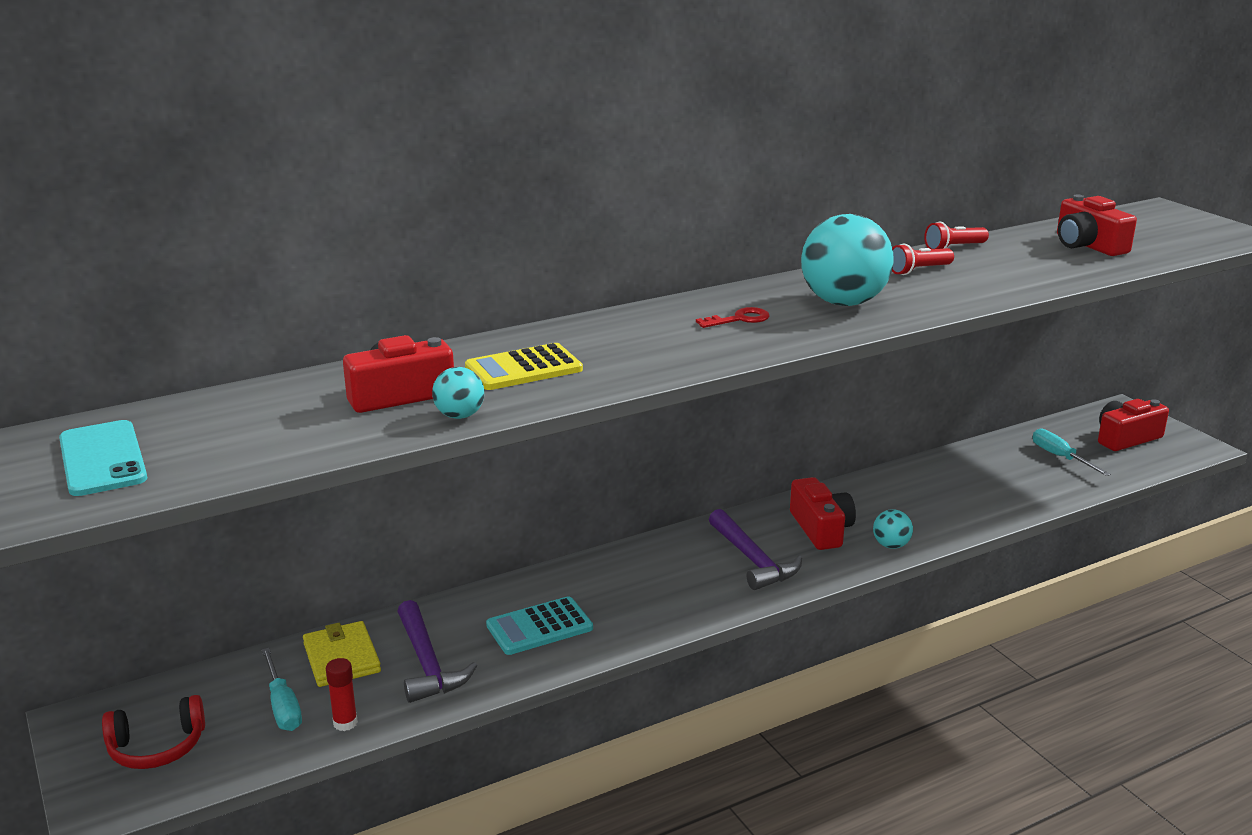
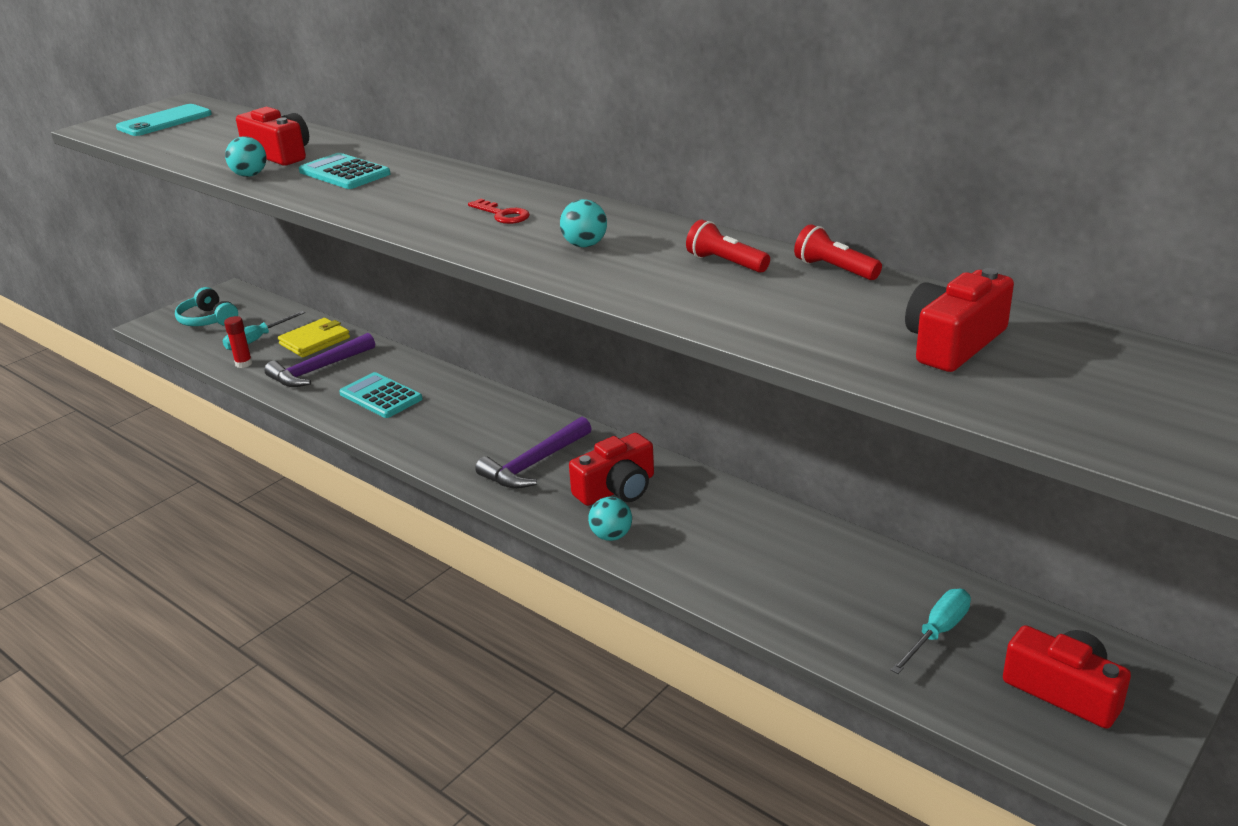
camera: 70 degrees right, 5 degrees up
(157, 747) = (208, 320): red headphones -> turquoise headphones
(523, 368) = (344, 173): yellow calculator -> turquoise calculator
(843, 302) = (585, 245): turquoise ball -> turquoise ball, size x0.47

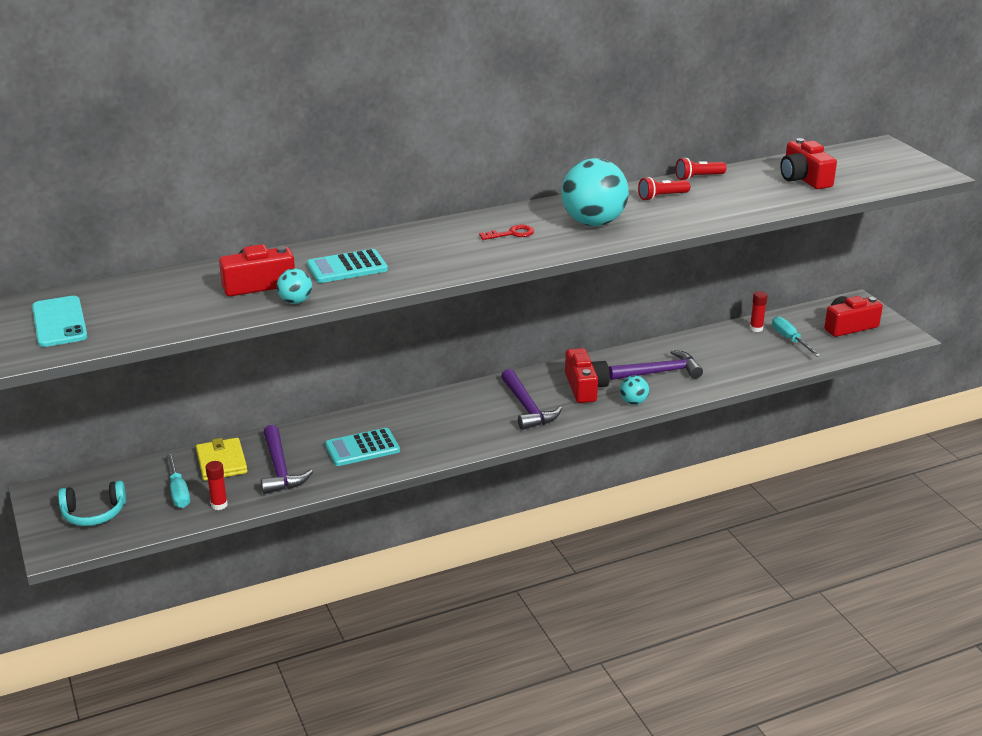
camera: 65 degrees left, 0 degrees up
(585, 245) = (593, 222): turquoise ball -> turquoise ball, size x2.13
(709, 535) = (659, 372): none -> purple hammer
(933, 588) = (756, 328): none -> red glue stick

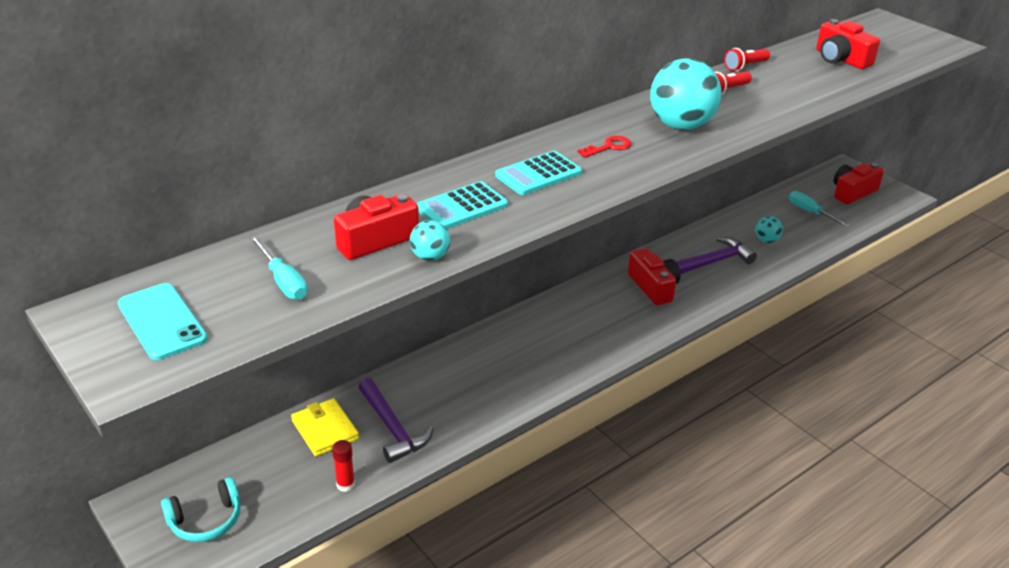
camera: 15 degrees left, 5 degrees up
(178, 491) = (292, 475): turquoise screwdriver -> turquoise screwdriver (283, 281)
(362, 448) = (468, 389): turquoise calculator -> turquoise calculator (538, 174)
(527, 408) = (610, 318): purple hammer -> none
(633, 402) = (707, 297): turquoise ball -> turquoise ball (766, 240)
(756, 328) = (775, 204): red glue stick -> none

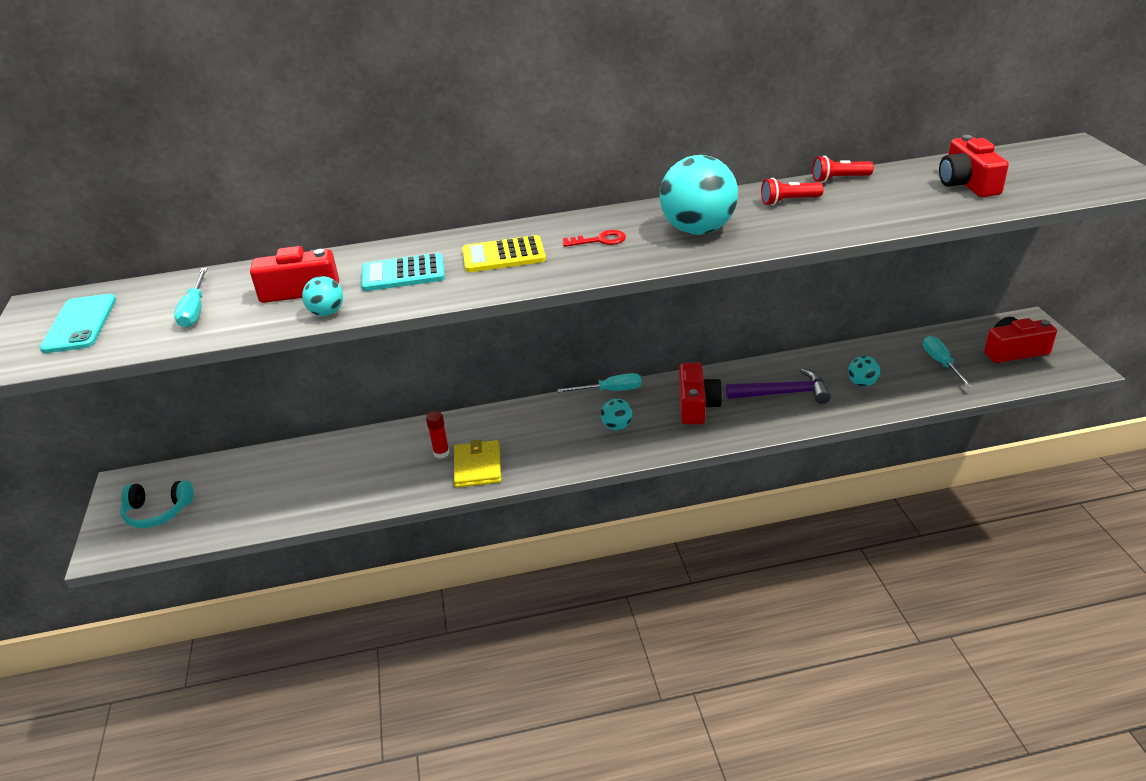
camera: 30 degrees right, 0 degrees up
(325, 430) = (300, 464): yellow wallet -> yellow wallet (477, 466)
(345, 484) = (277, 514): red glue stick -> red glue stick (441, 453)
(392, 428) = (352, 477): purple hammer -> none
(538, 174) = (503, 255): turquoise calculator -> yellow calculator
(570, 290) = (610, 391): none -> turquoise screwdriver
(601, 320) = (617, 426): none -> turquoise ball

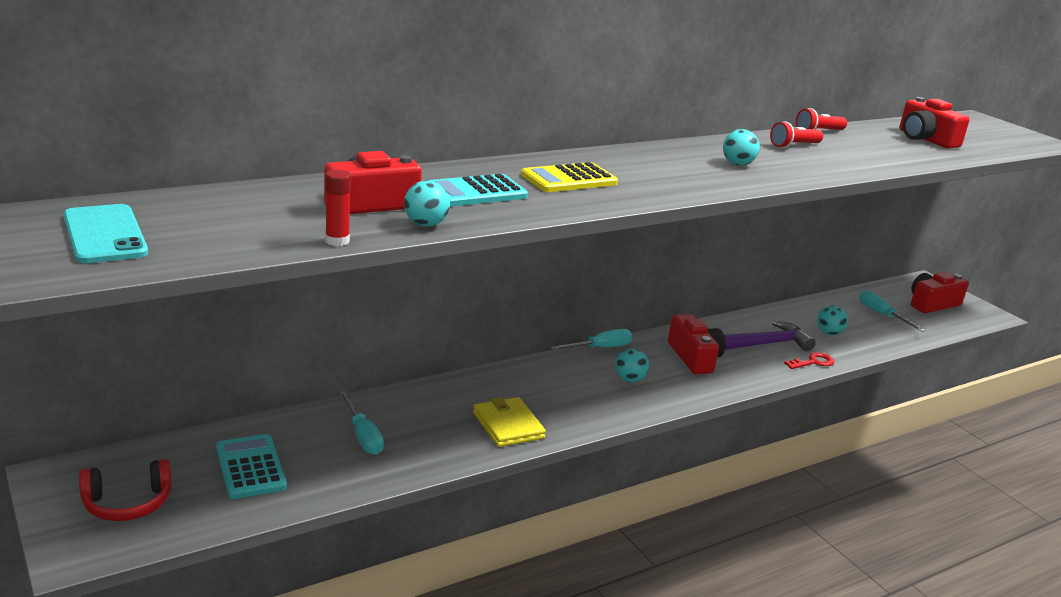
camera: 25 degrees left, 10 degrees down
(158, 512) = (127, 503): turquoise headphones -> red headphones
(195, 310) = (254, 222): turquoise screwdriver -> turquoise screwdriver (363, 436)
(256, 489) = (250, 467): none -> turquoise calculator
(441, 453) = (457, 415): red glue stick -> red glue stick (337, 241)
(600, 240) = (653, 169): red key -> red key (813, 362)
(698, 230) = (737, 164): turquoise ball -> turquoise ball, size x0.47

